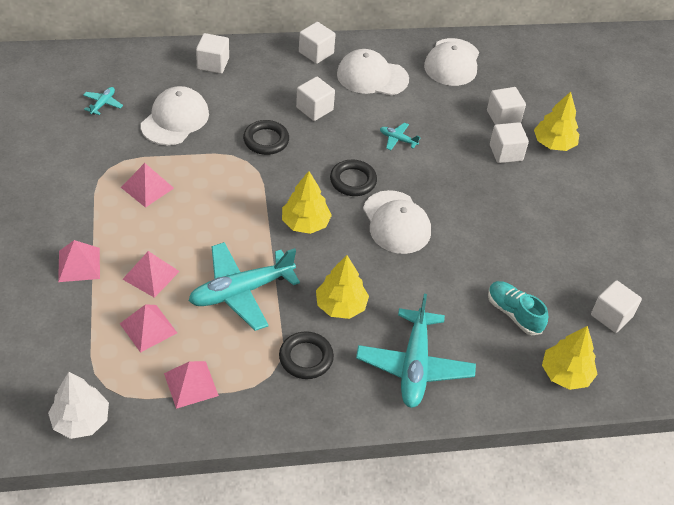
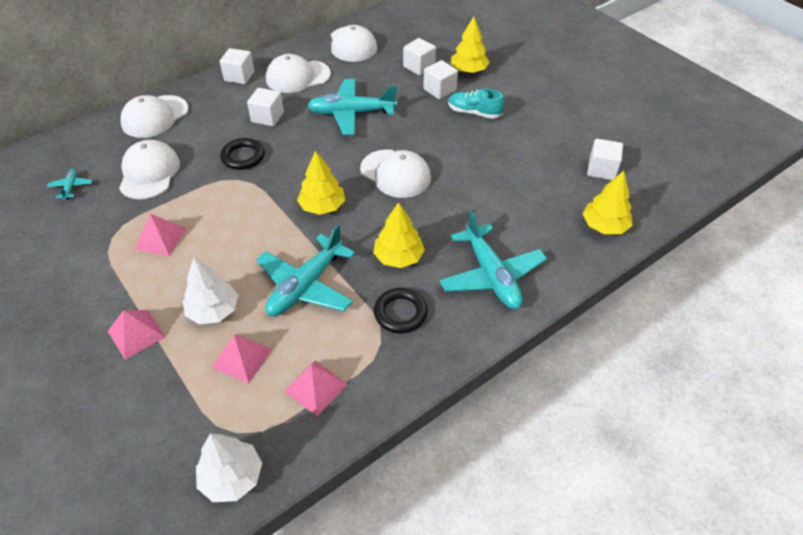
camera: 25 degrees left, 0 degrees up
(151, 275) = (213, 310): pink pyramid -> white tree
(213, 64) = (155, 117): white cube -> white cap
(353, 181) = (338, 157): black ring -> none
(397, 139) = (351, 113): turquoise plane -> turquoise plane, size x2.30
(514, 314) = (534, 200): turquoise shoe -> turquoise shoe (474, 113)

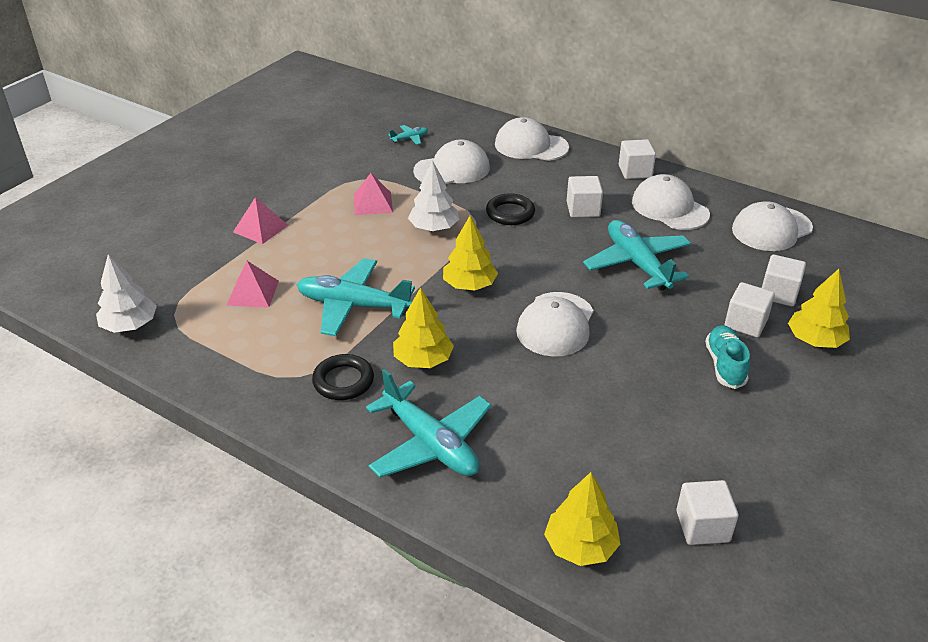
camera: 70 degrees right, 10 degrees down
(213, 310) = (301, 260): white tree -> white tree (434, 228)
(316, 387) = (232, 347): pink pyramid -> none
(491, 275) = (430, 443): turquoise plane -> turquoise plane turned 90 degrees counterclockwise

